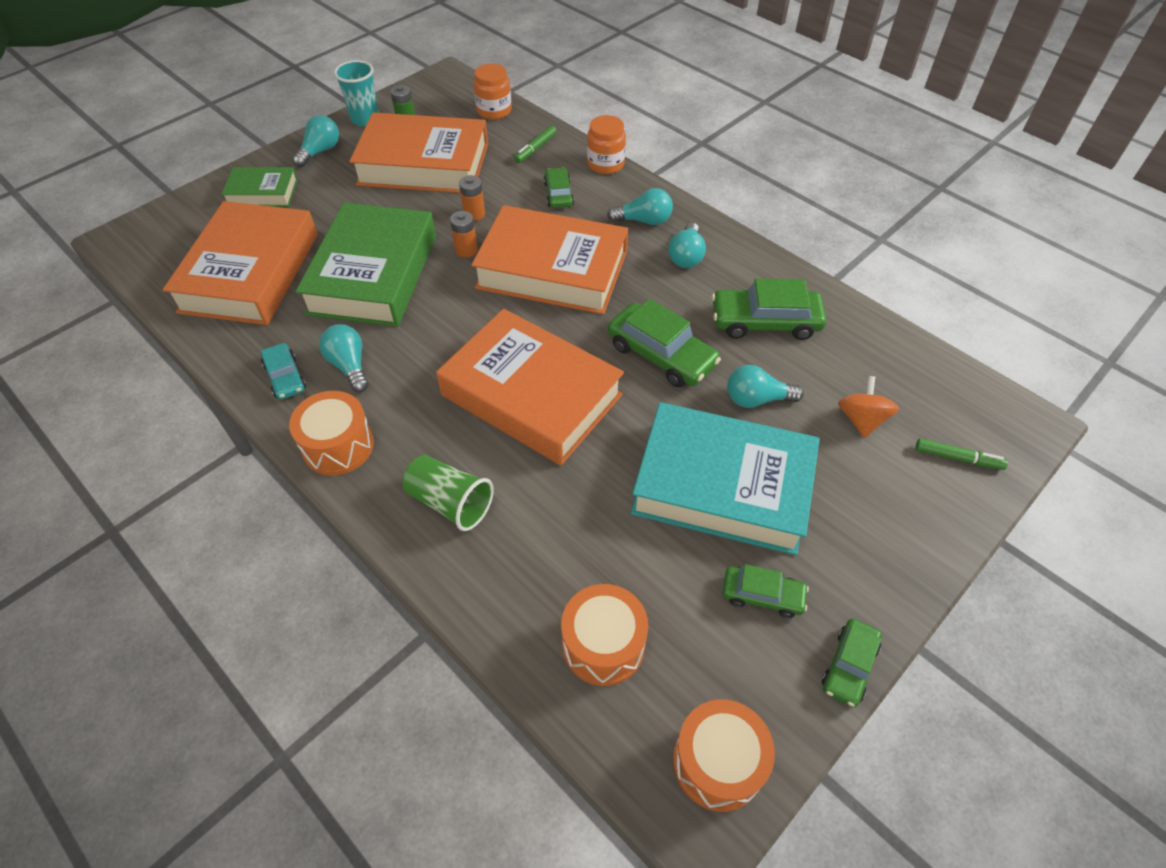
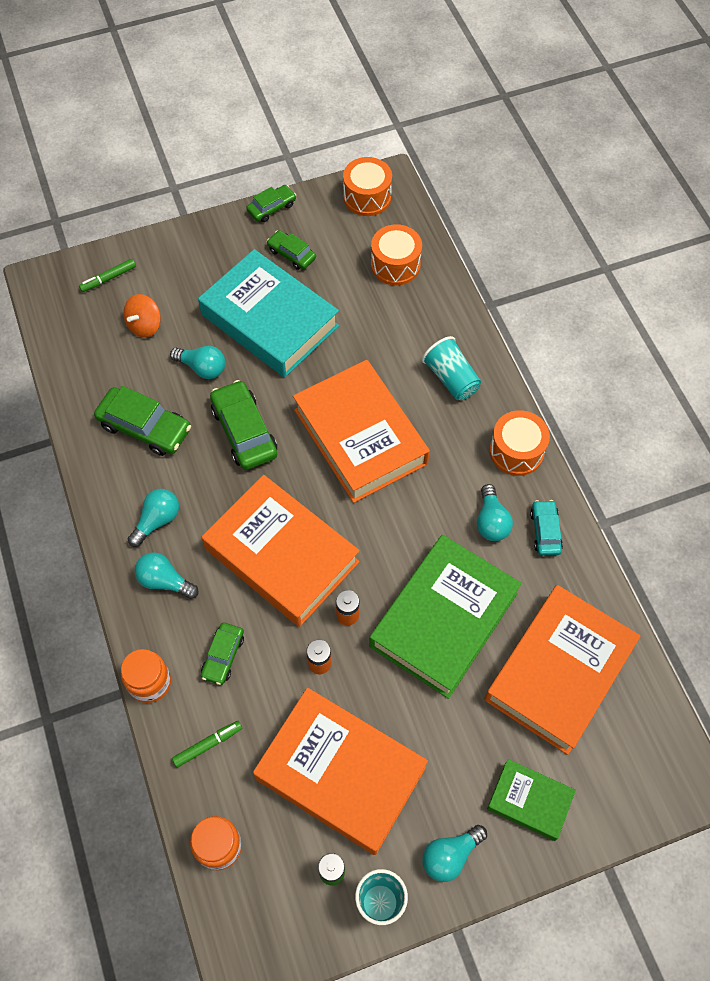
camera: 155 degrees left, 10 degrees up
(450, 503) = (451, 378): green cup -> turquoise cup
(958, 458) = (108, 278): green marker -> green marker turned 75 degrees counterclockwise

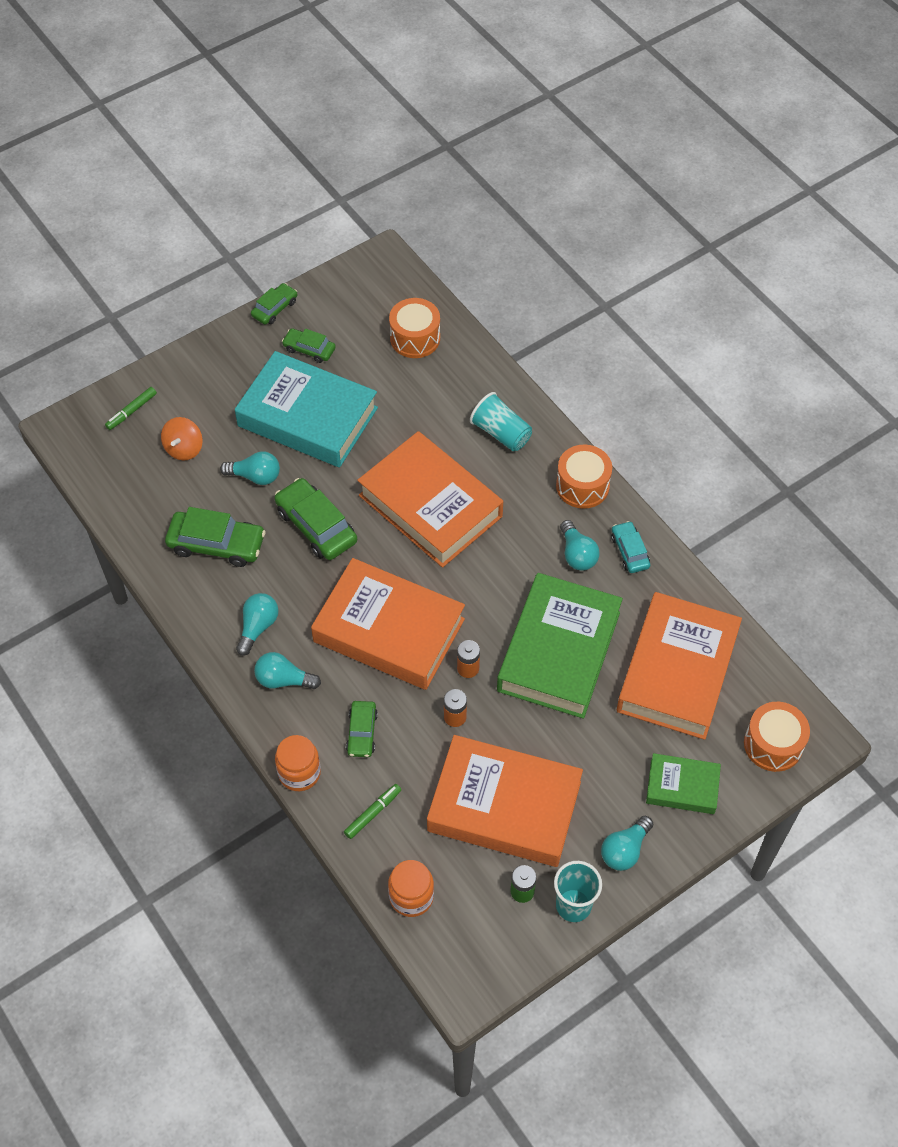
camera: 15 degrees left, 5 degrees down
(367, 197) = (367, 279): orange drum -> orange drum (773, 744)

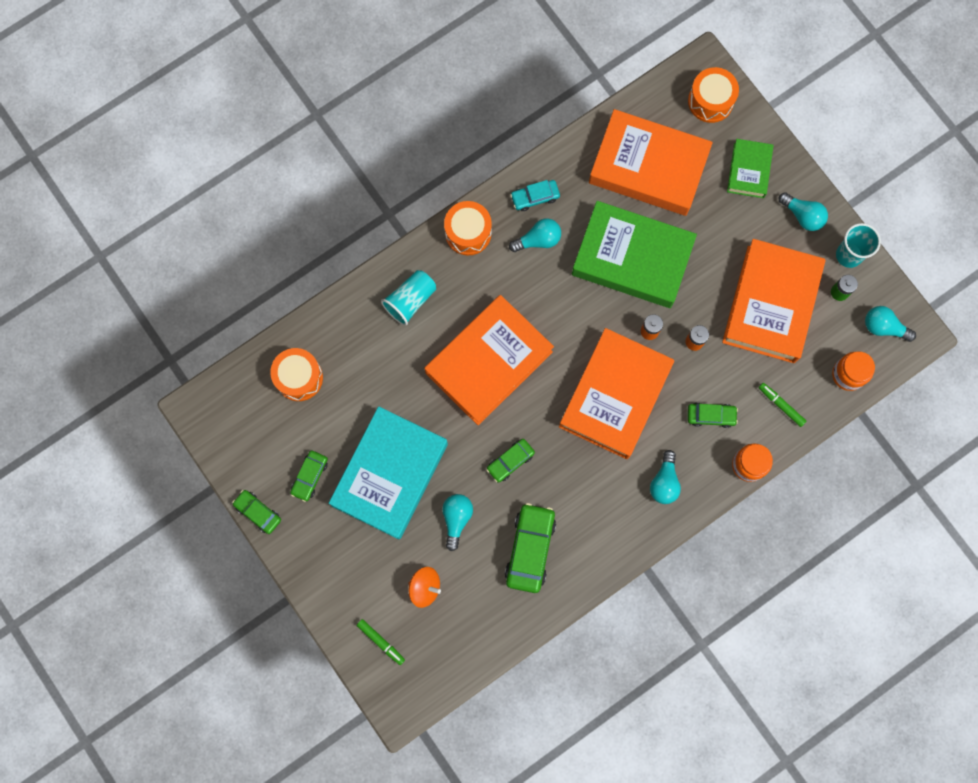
camera: 90 degrees left, 20 degrees up
(258, 627) = (614, 507): turquoise light bulb -> turquoise light bulb (883, 327)
(316, 526) = (510, 461): green car -> green car, size x0.59

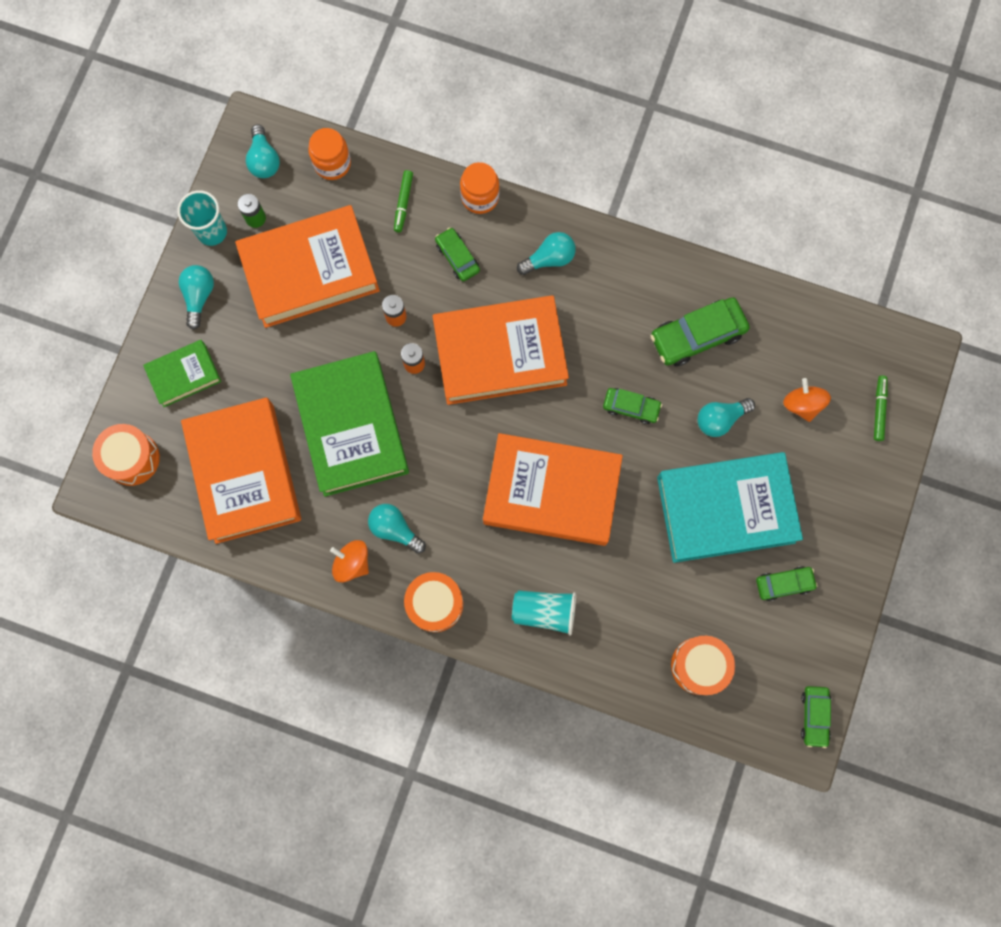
camera: 125 degrees left, 0 degrees up
(258, 512) = (853, 608): green car -> green car (814, 716)
(535, 197) = (352, 563): turquoise car -> orange spinning top

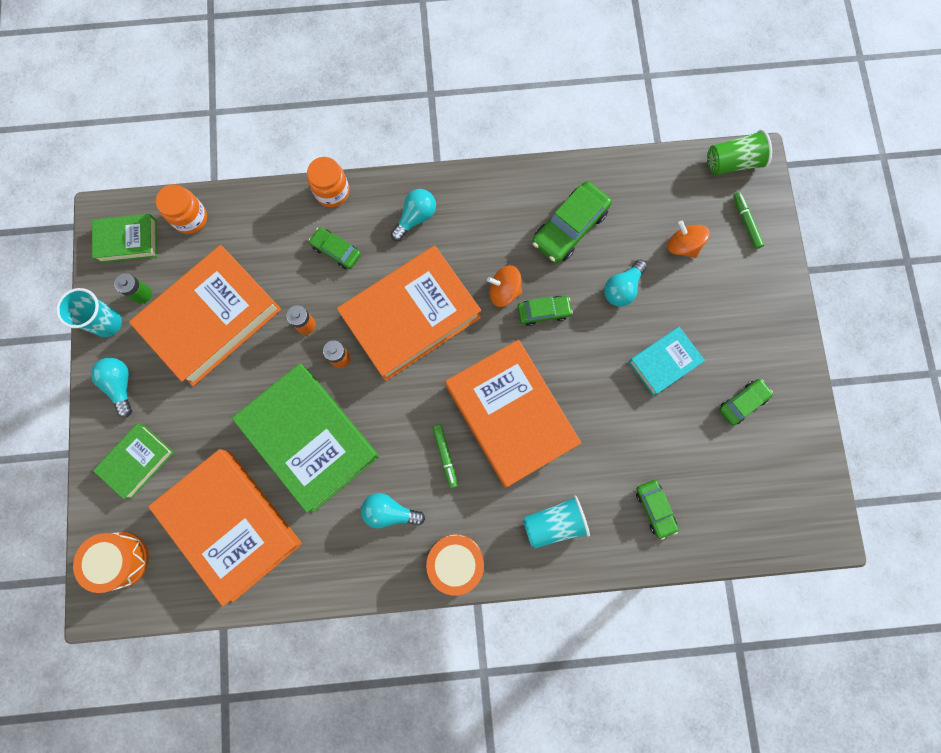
camera: 25 degrees left, 0 degrees up
(264, 160) = (128, 241): turquoise light bulb -> green book
(352, 563) = (365, 560): orange spinning top -> orange spinning top (504, 291)
(403, 203) = (268, 225): green marker -> green marker (445, 456)
(551, 492) = (511, 415): orange book -> orange book turned 75 degrees clockwise
(699, 666) = (707, 507): orange drum -> none
(725, 509) = (664, 362): turquoise book -> turquoise book, size x0.51
(814, 716) = (823, 504): green car -> green car (654, 509)
(896, 343) = (732, 163): none -> green cup

